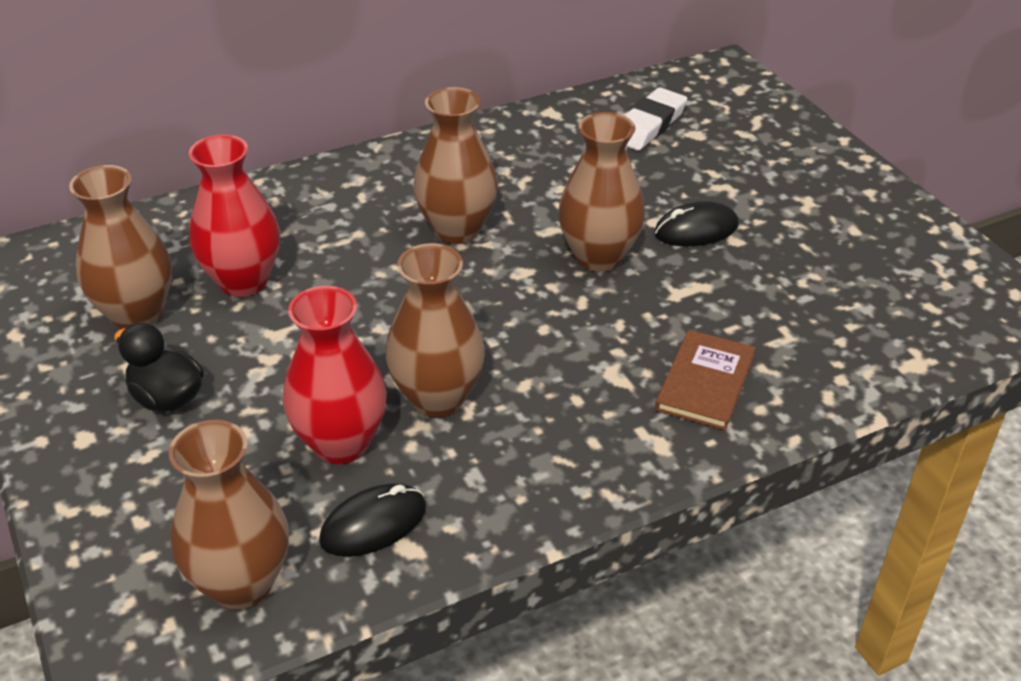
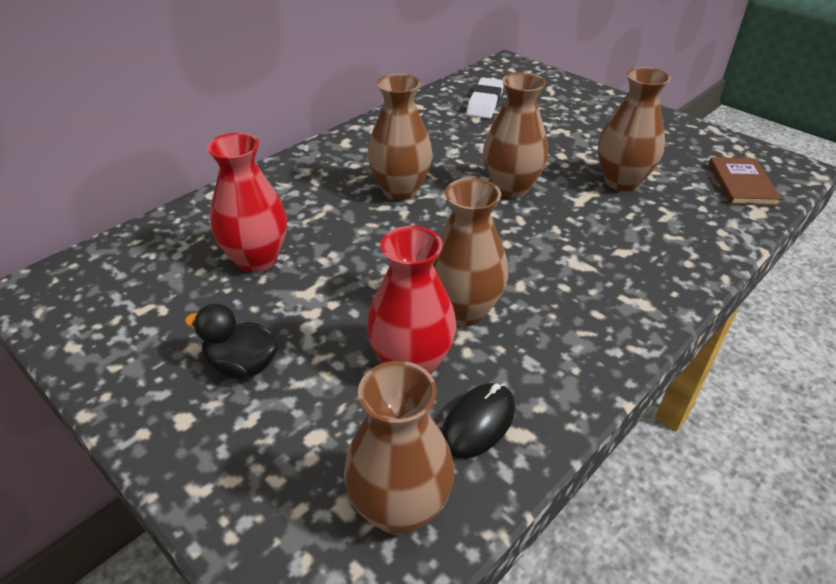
camera: 20 degrees left, 0 degrees up
(137, 314) = (178, 304): brown vase -> brown vase (621, 181)
(696, 230) = (561, 159): black mouse -> none
(705, 382) = (641, 254): brown book -> brown book (741, 184)

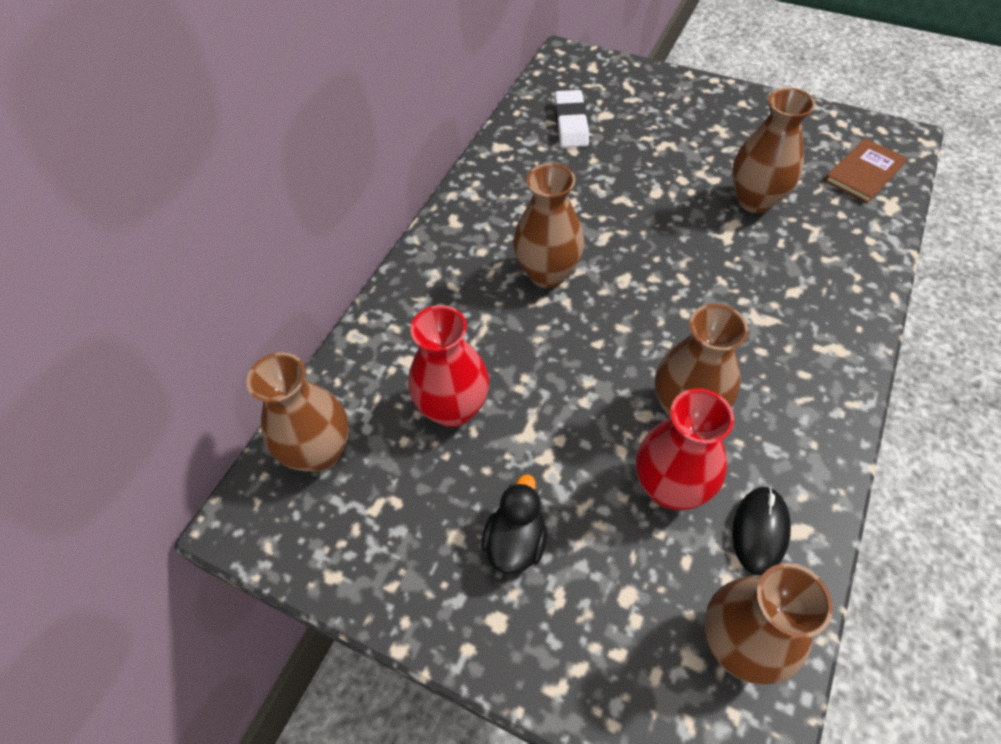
camera: 15 degrees left, 15 degrees up
(242, 365) = (516, 542): black duck -> black duck turned 105 degrees clockwise
(511, 188) = (654, 239): brown vase -> brown vase (320, 452)
(741, 184) = (864, 173): brown book -> brown book turned 60 degrees clockwise

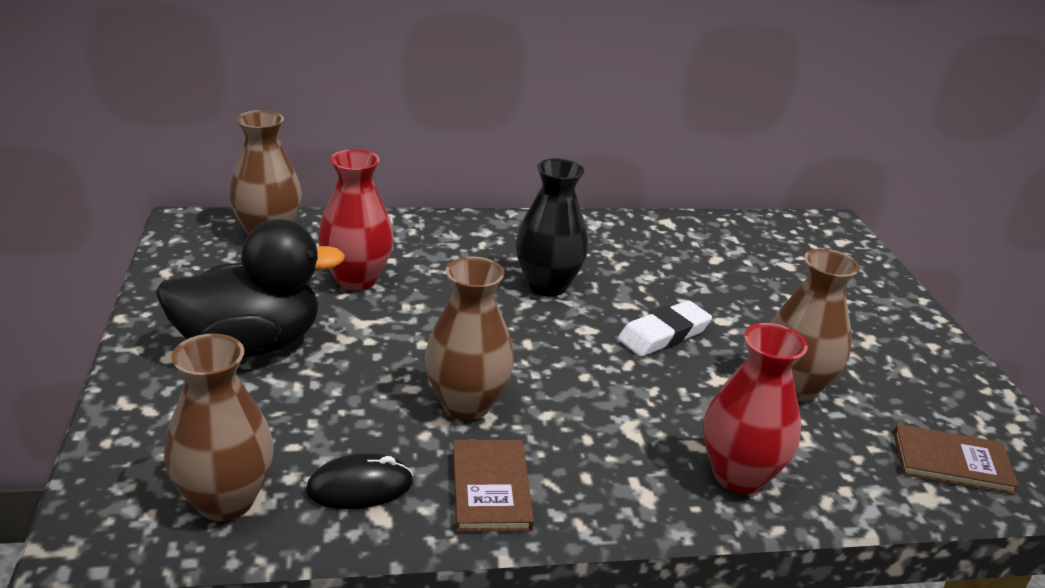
camera: 50 degrees right, 25 degrees down
(516, 542) = (250, 345): black duck -> black duck, size x1.92
(547, 273) = (547, 285): brown vase -> black vase
(571, 123) = (747, 249): white eraser -> white eraser (664, 334)
(670, 487) = (367, 416): red vase -> red vase (738, 475)
(795, 440) = (491, 488): none -> brown book

